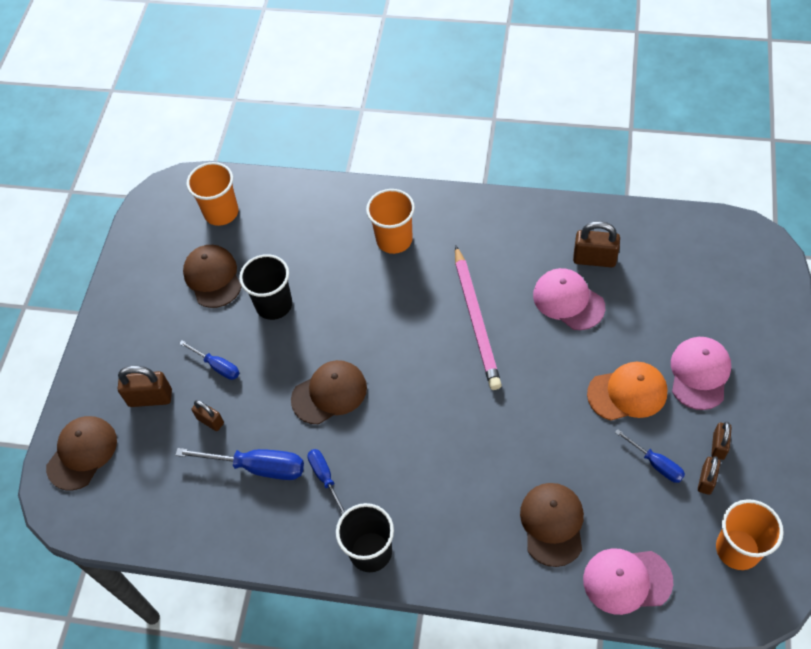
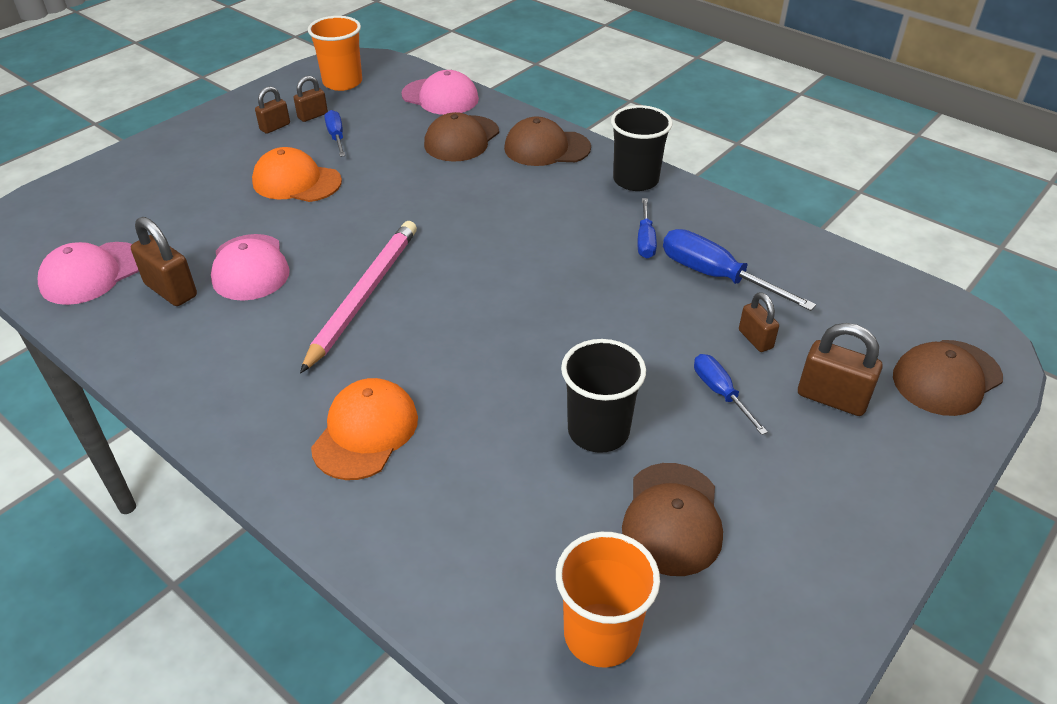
camera: 155 degrees left, 15 degrees down
(329, 393) = (591, 304): brown cap -> brown cap (546, 148)
(394, 240) = (365, 432): orange cup -> orange cap
(699, 374) = (220, 168): pink cap -> pink cap (92, 273)

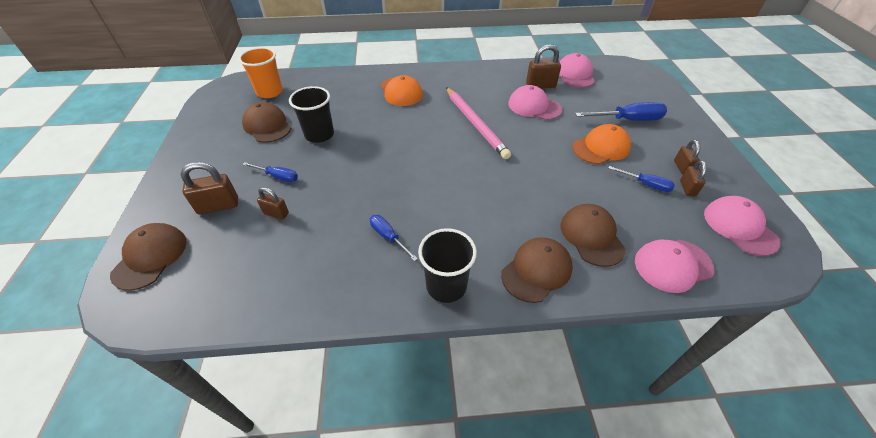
camera: 135 degrees right, 5 degrees up
(342, 82) = (739, 227): orange cup -> pink cap
(716, 276) = (325, 239): blue screwdriver -> blue screwdriver (628, 120)

